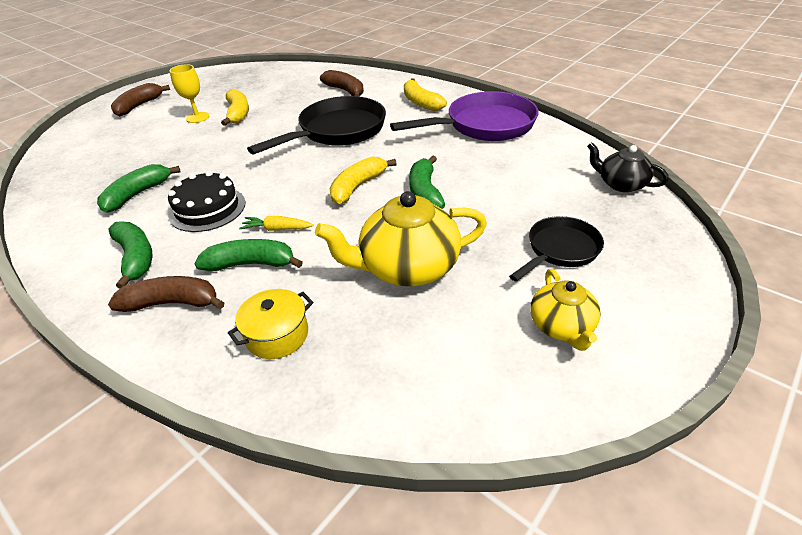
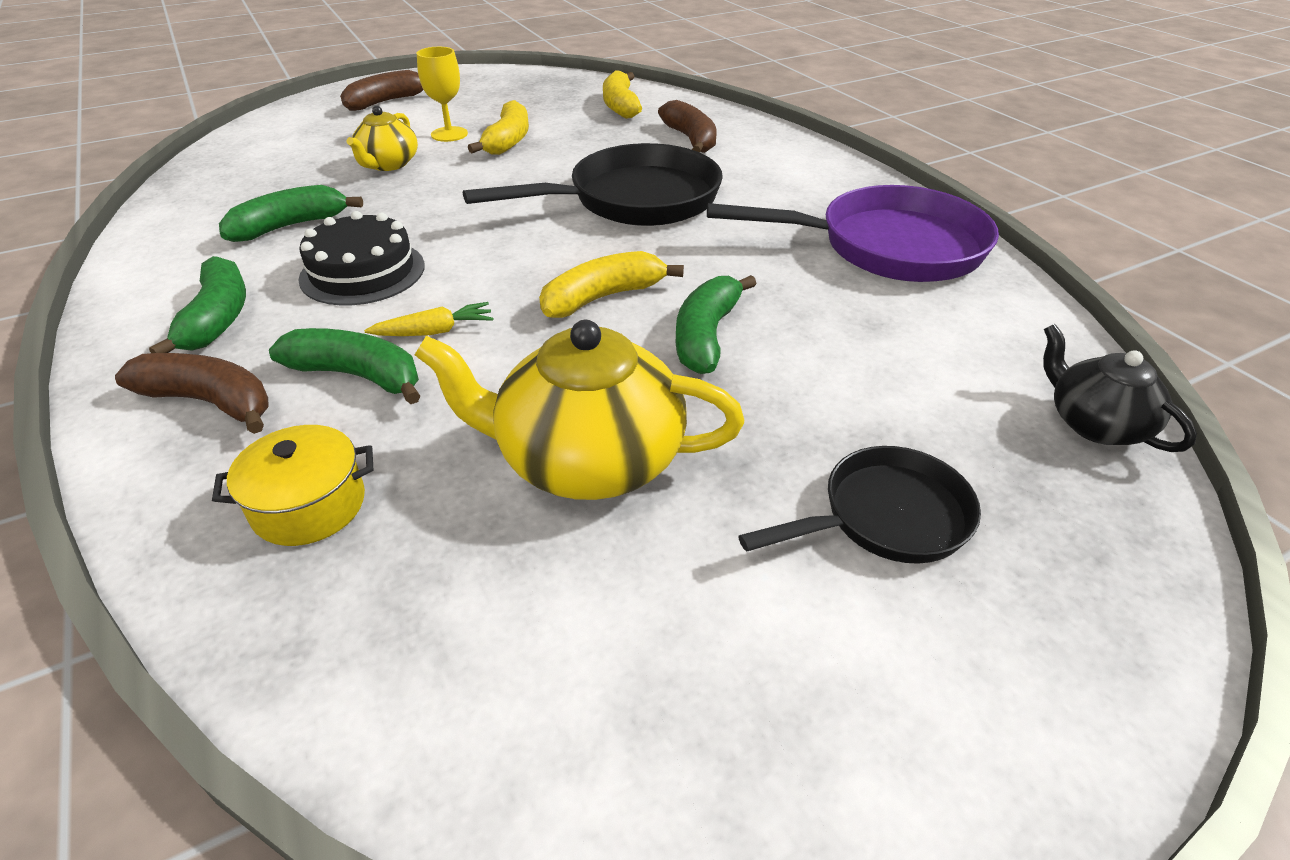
camera: 20 degrees right, 0 degrees up
(277, 229) = (434, 331): yellow carrot -> yellow carrot turned 135 degrees clockwise
(420, 102) = (801, 183): yellow banana -> yellow banana (620, 105)
(561, 326) = (792, 673): yellow teapot -> yellow teapot (388, 164)

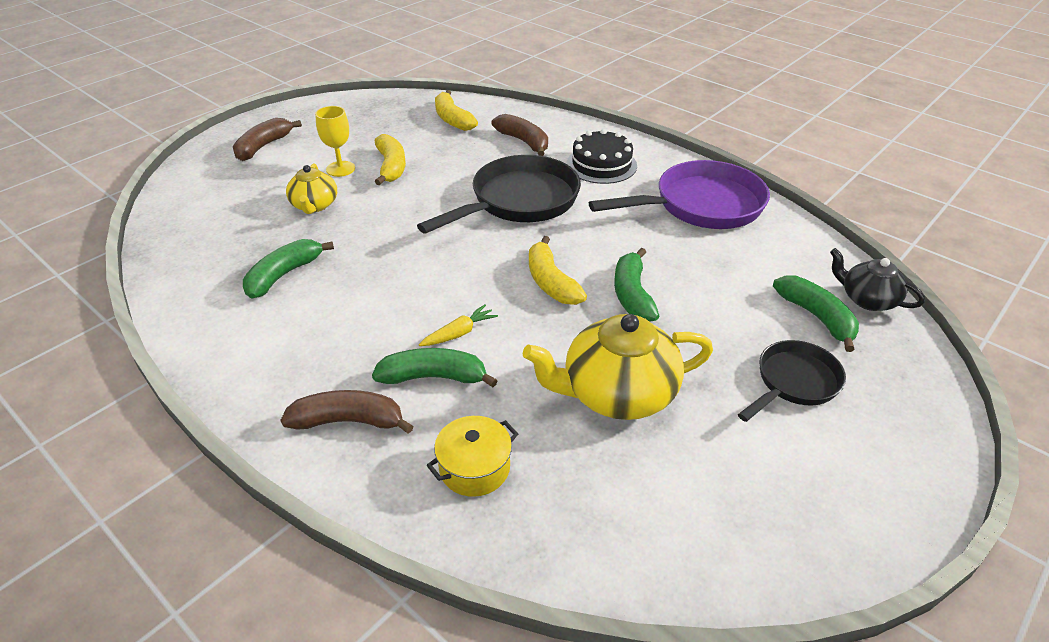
camera: 20 degrees left, 0 degrees up
(218, 318) = (296, 361): green banana -> green banana (817, 317)
(362, 272) = (371, 300): black cake -> black cake (601, 165)
(603, 297) = (551, 282): yellow banana -> yellow banana turned 60 degrees counterclockwise

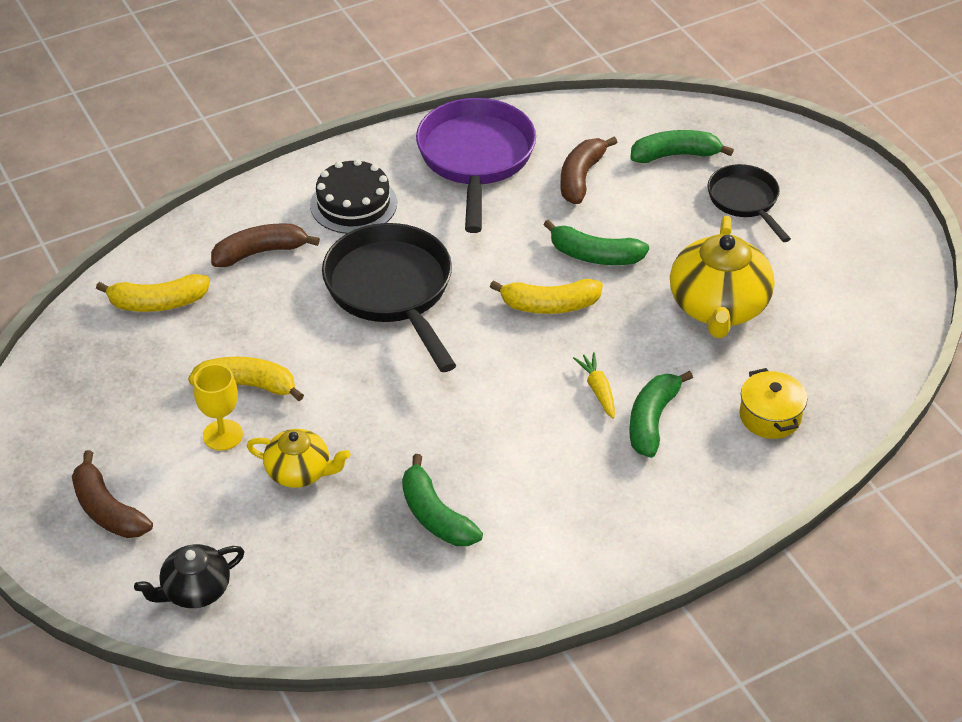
camera: 70 degrees left, 5 degrees up
(349, 421) = (687, 489): brown banana -> brown banana (581, 177)
(867, 299) = (666, 116): black teapot -> black teapot (195, 590)

